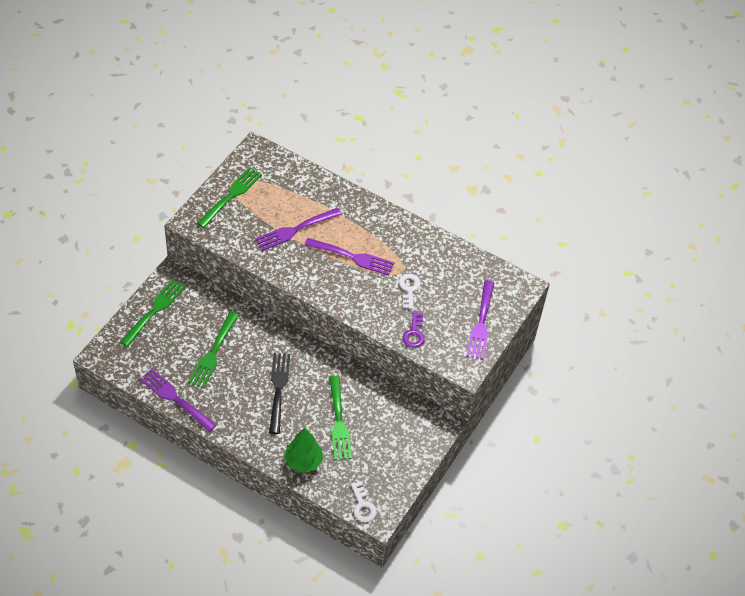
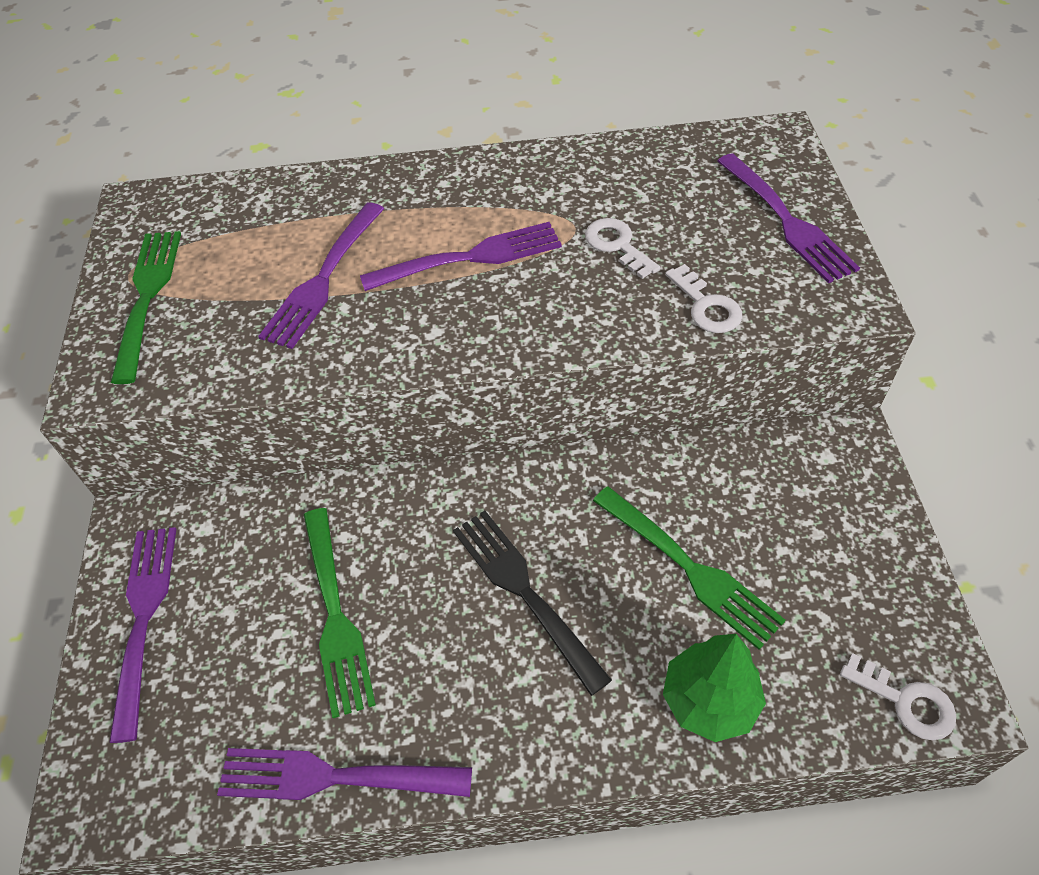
camera: 30 degrees left, 0 degrees up
(154, 311) = (144, 620): green fork -> purple fork
(414, 333) = (706, 306): purple key -> white key

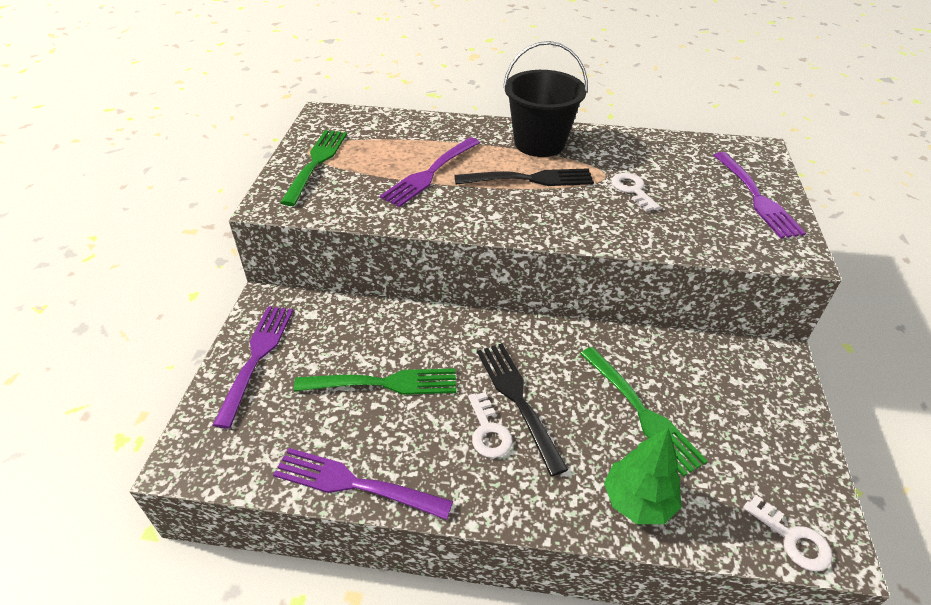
camera: 10 degrees right, 10 degrees down
(334, 614) = (382, 383): green fork -> green fork turned 90 degrees counterclockwise
(469, 258) = (529, 179): purple fork -> black fork
(470, 190) = (539, 143): none -> black bucket
(706, 306) = (688, 235): white key -> white key (488, 431)

